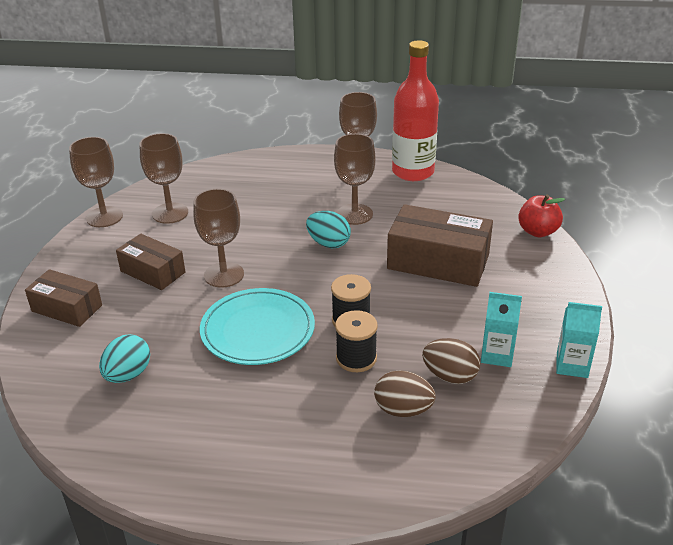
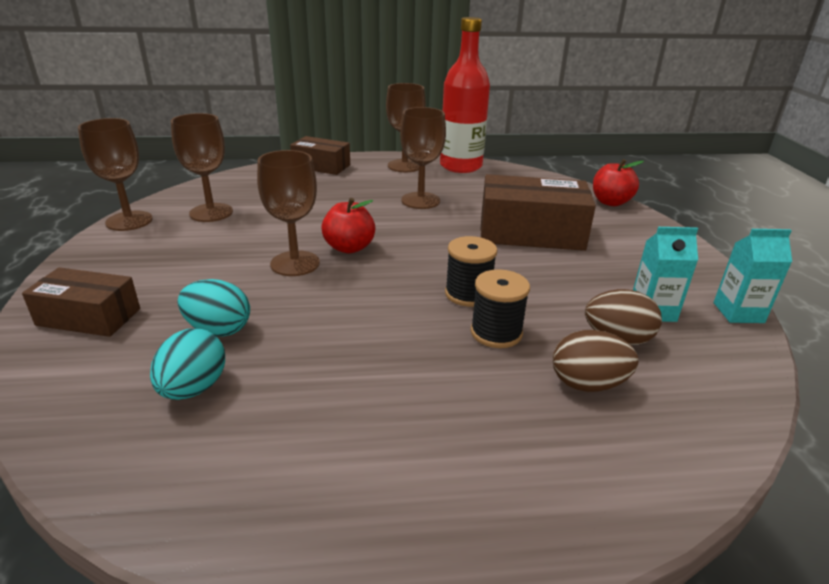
camera: 15 degrees left, 5 degrees down
(153, 272) = (203, 268): brown box -> brown box (321, 166)
(258, 330) = (359, 316): turquoise plate -> none
(272, 263) = (349, 248): none -> red apple
(328, 243) = (405, 226): turquoise egg -> turquoise egg (218, 329)

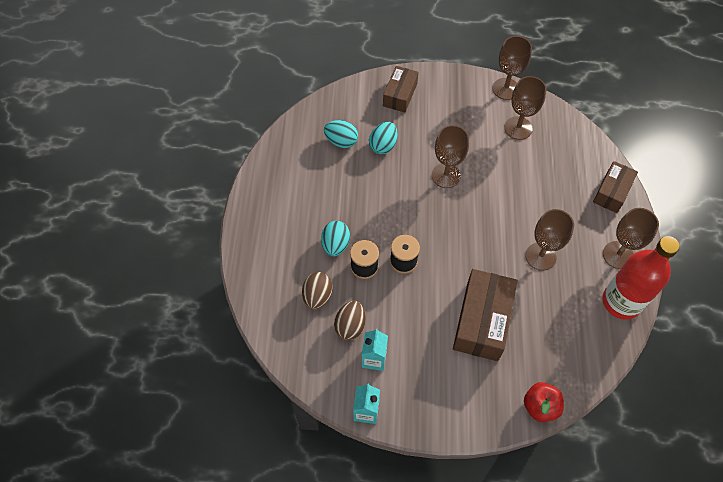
camera: 100 degrees right, 30 degrees up
(349, 248) = (464, 204): red apple -> none
(464, 371) = (335, 245): none -> turquoise egg

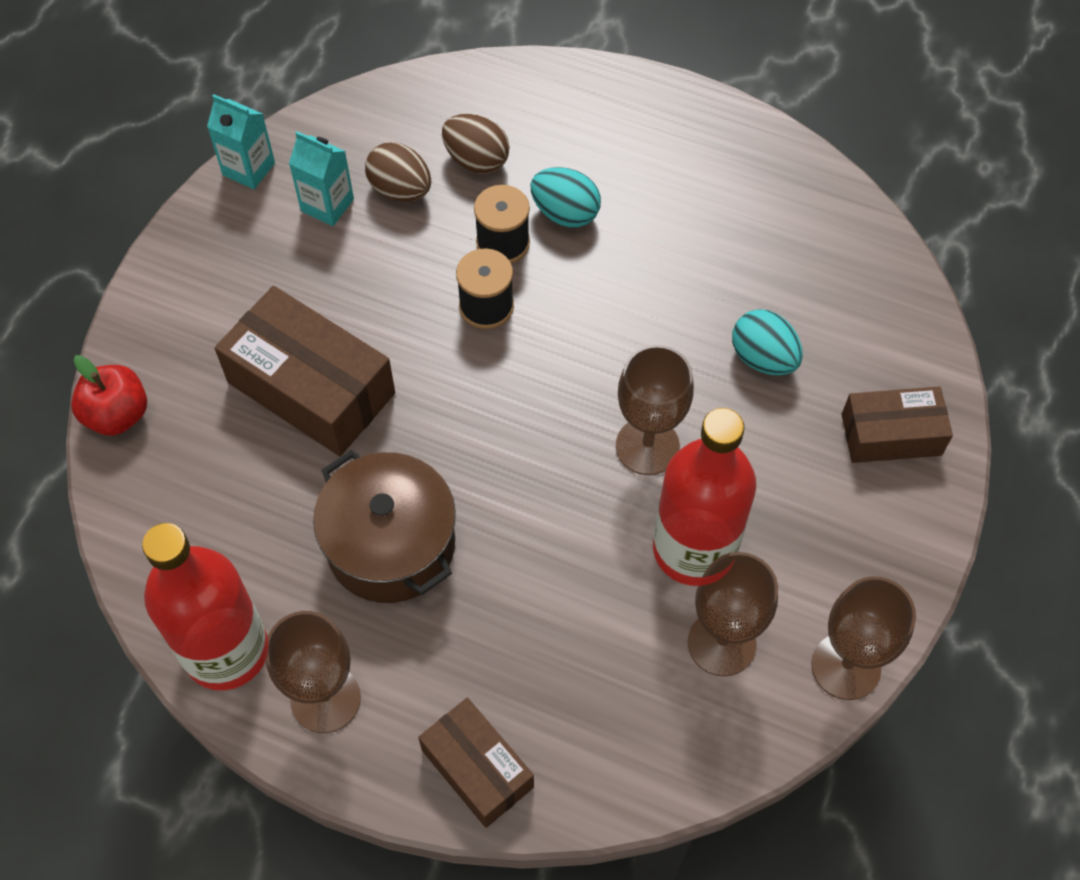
camera: 110 degrees right, 0 degrees up
(341, 141) = (798, 289): turquoise egg -> none
(400, 95) = (891, 435): brown box -> brown box turned 45 degrees counterclockwise
(484, 147) = (694, 549): none -> red bottle
(540, 256) = (391, 545): brown goblet -> brown pot

